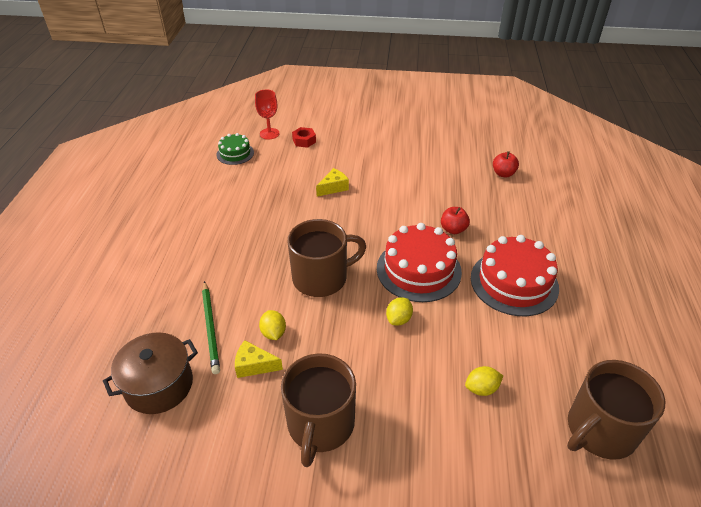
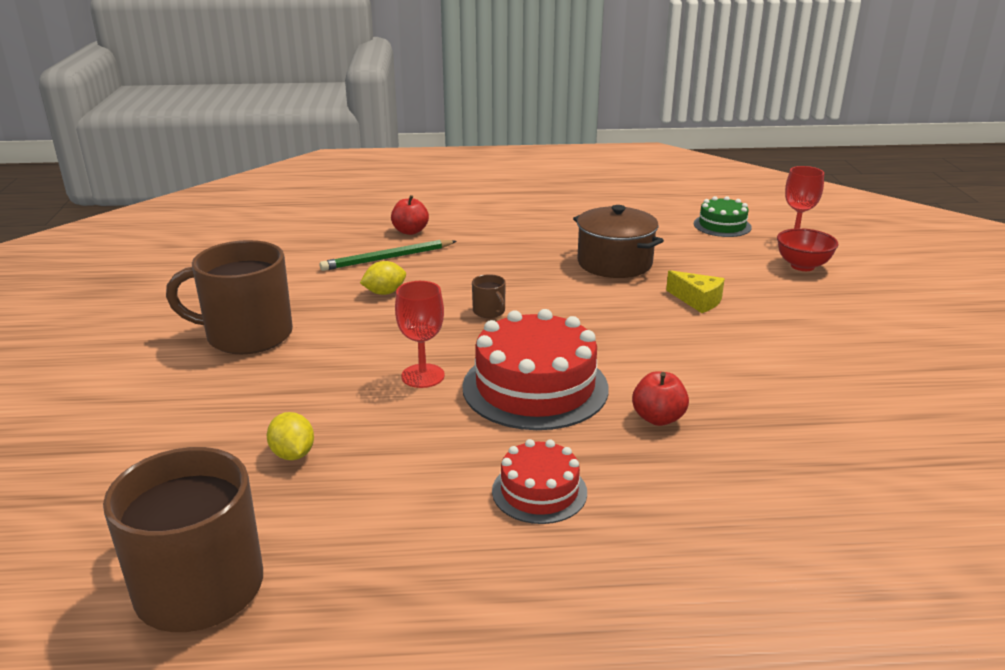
camera: 80 degrees right, 15 degrees down
(159, 385) = (307, 247): brown pot -> brown pot (614, 263)
(254, 365) = (334, 288): yellow cheese -> none
(304, 141) = (802, 266): red nut -> red bowl
(321, 278) = (489, 311): brown mug -> brown mug, size x0.41
(398, 319) = (423, 376): yellow lemon -> red goblet
(503, 174) = (897, 481): red apple -> red apple (410, 231)
(514, 282) = (539, 491): red cake -> red cake, size x0.55

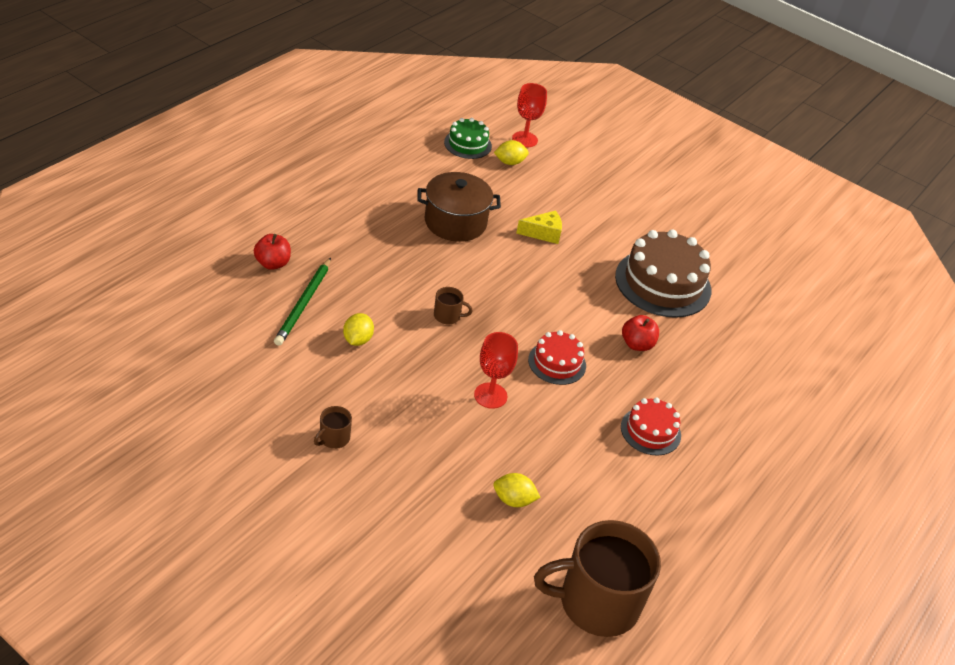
camera: 55 degrees left, 15 degrees up
(247, 335) = (334, 438): brown mug -> brown mug, size x0.41
(535, 387) = (557, 363): red cake -> red cake, size x0.55
(748, 248) = (509, 162): none -> yellow lemon
(787, 389) = (663, 283): none -> brown cake
(802, 266) = (557, 166): red bowl -> none

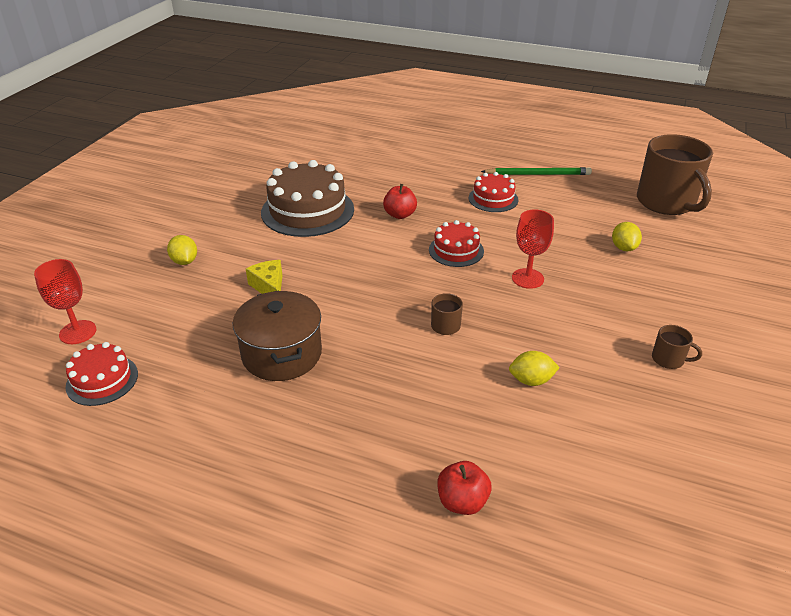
camera: 100 degrees left, 5 degrees down
(304, 304) = (511, 443): green pencil -> green pencil (538, 174)
(467, 144) = (102, 380): green cake -> red cake
(509, 162) = (136, 335): yellow lemon -> yellow lemon (185, 261)

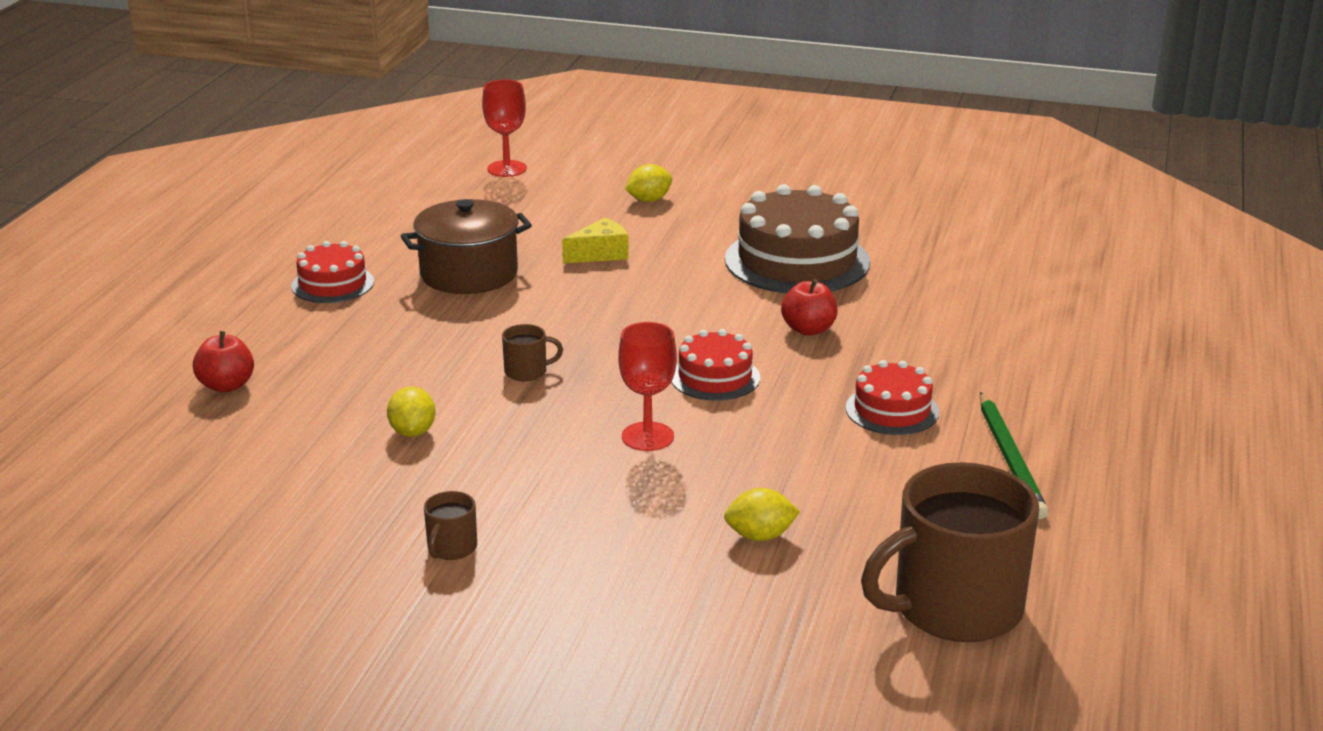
camera: 85 degrees right, 10 degrees down
(102, 380) = (430, 192): red cake -> red cake (333, 284)

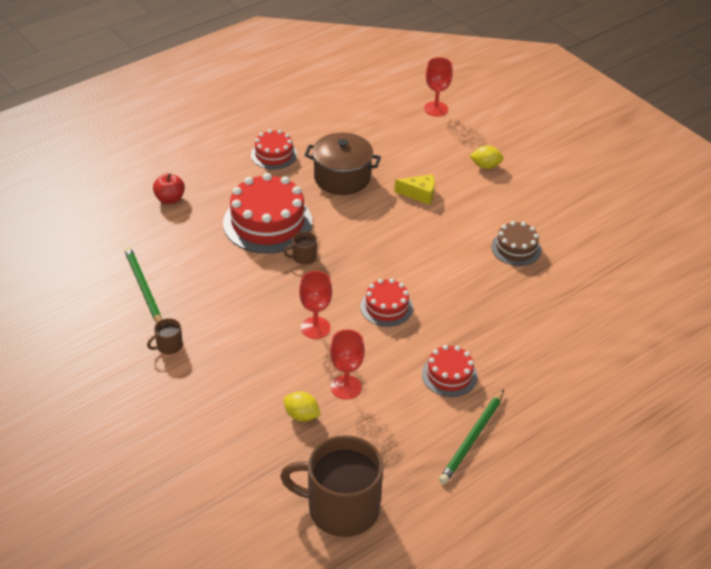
camera: 35 degrees right, 15 degrees up
(317, 500) = (143, 288): none -> green pencil
(412, 432) = (218, 269): yellow lemon -> none
(422, 356) = (267, 223): none -> red cake
(527, 371) = (303, 257): brown mug -> brown mug turned 135 degrees clockwise
(778, 479) = (346, 387): none -> red goblet
(797, 261) = (516, 248): brown cake -> brown cake, size x0.55
(808, 329) = (468, 300): red apple -> none

